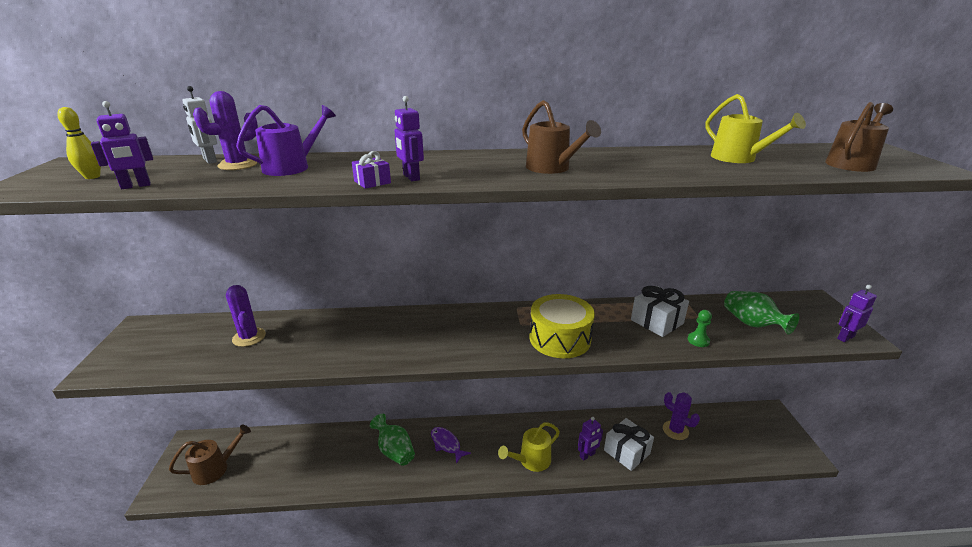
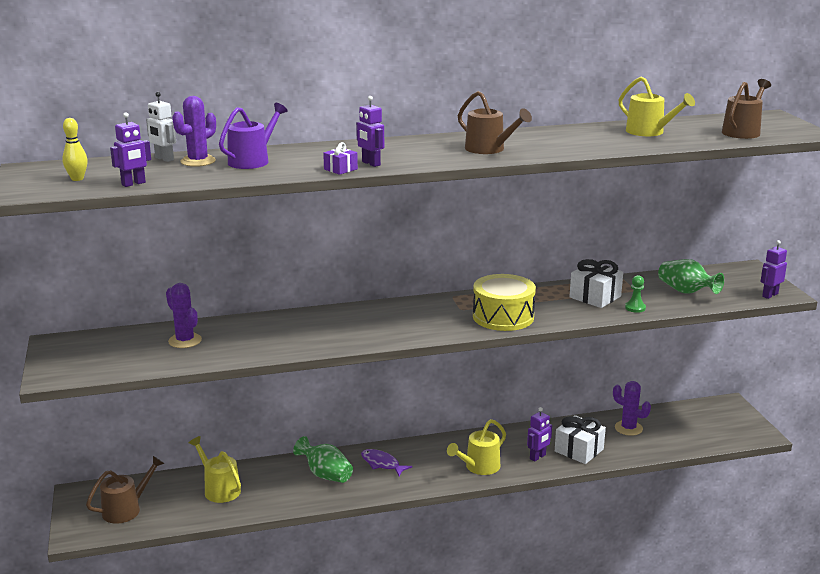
camera: 10 degrees left, 5 degrees down
(300, 455) = (219, 489): none -> yellow watering can

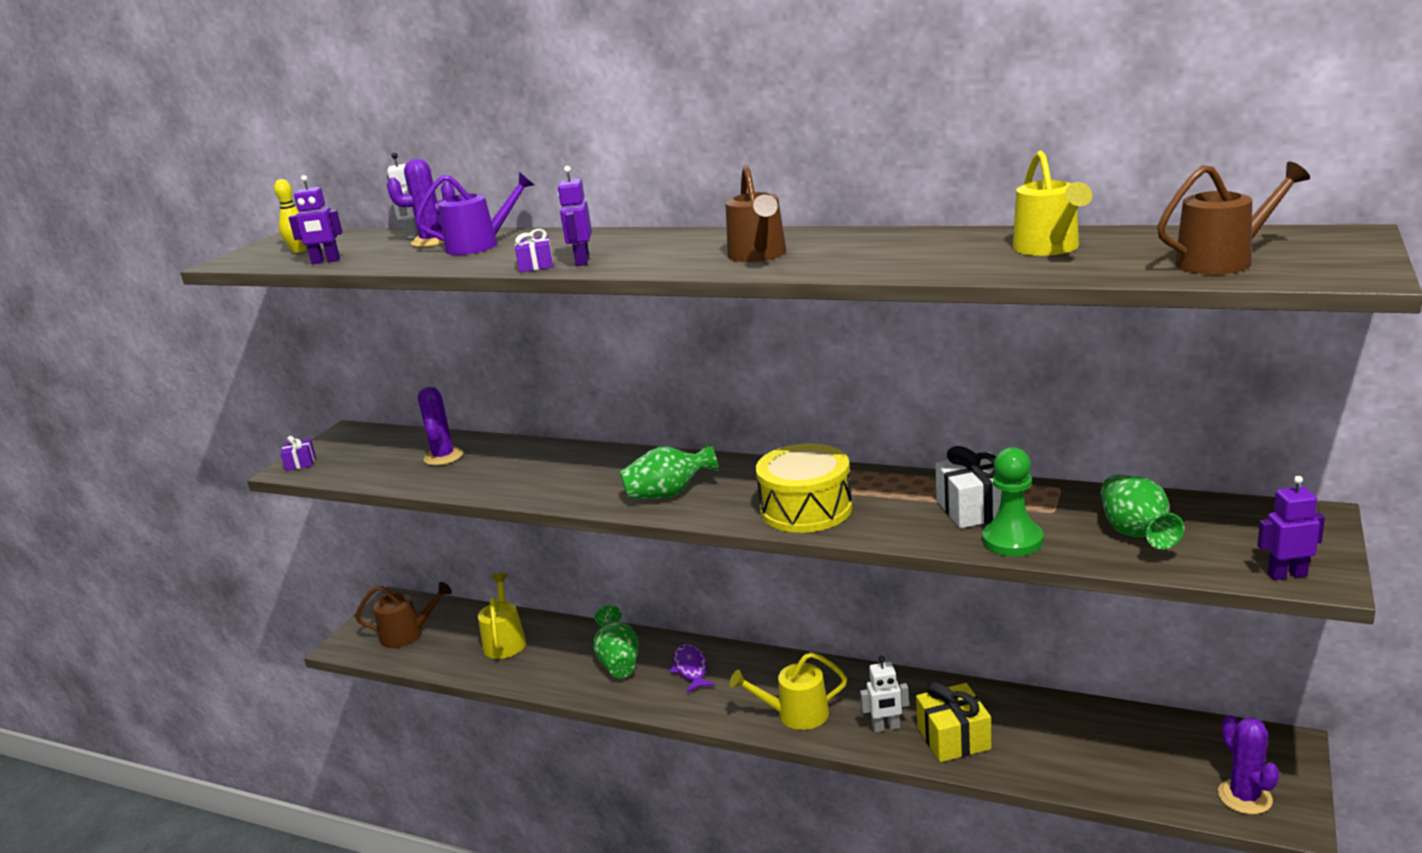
camera: 40 degrees right, 0 degrees up
(53, 371) = (300, 463): none -> purple gift
(403, 327) = (668, 494): none -> green vase
(538, 457) = (886, 727): purple robot -> white robot
(579, 450) = (953, 738): white gift -> yellow gift
(628, 428) = (1065, 730): purple cactus -> purple cactus (1244, 797)
(635, 308) = (1012, 540): green pawn -> green pawn, size x1.74

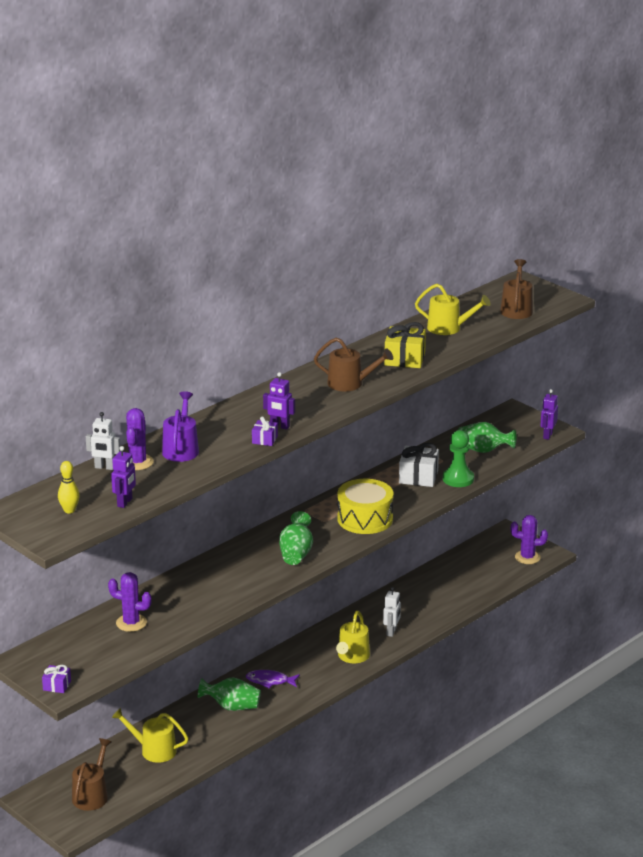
camera: 70 degrees left, 5 degrees up
(953, 738) = (419, 615): yellow gift -> yellow gift (404, 359)

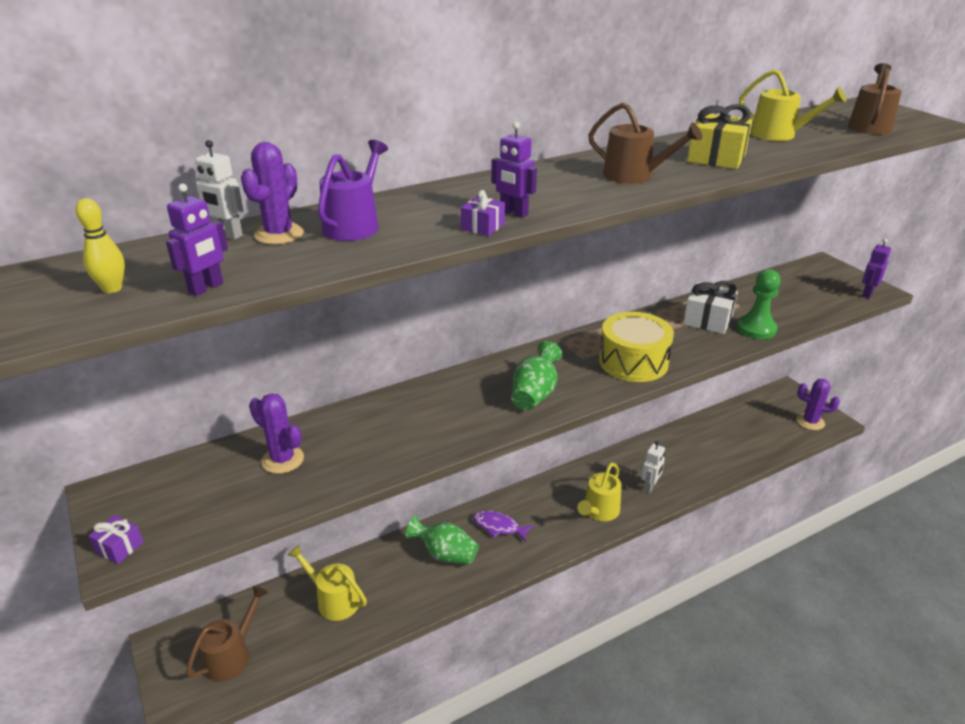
camera: 15 degrees right, 5 degrees up
(483, 450) = (789, 300): green vase -> none

